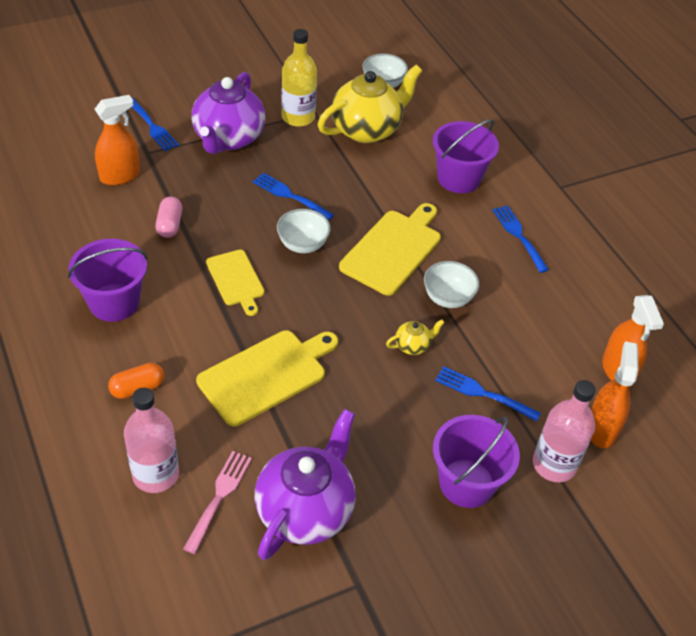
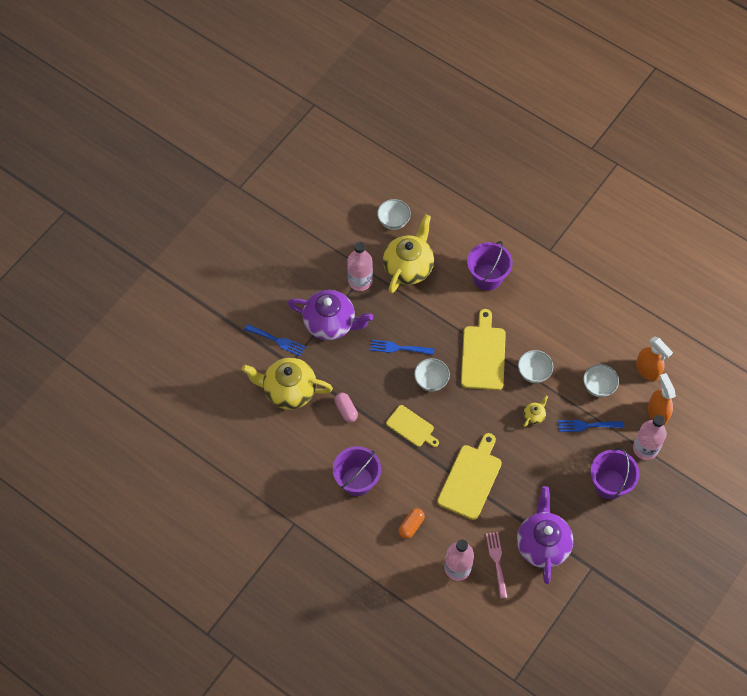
camera: 25 degrees left, 15 degrees up
(120, 176) = (289, 391): orange spray bottle -> yellow teapot
(228, 138) = (330, 323): purple teapot -> purple teapot turned 60 degrees counterclockwise
(298, 117) = (360, 281): yellow bottle -> pink bottle
(519, 236) = (546, 303): blue fork -> none
(530, 356) = (598, 386): none -> white bowl

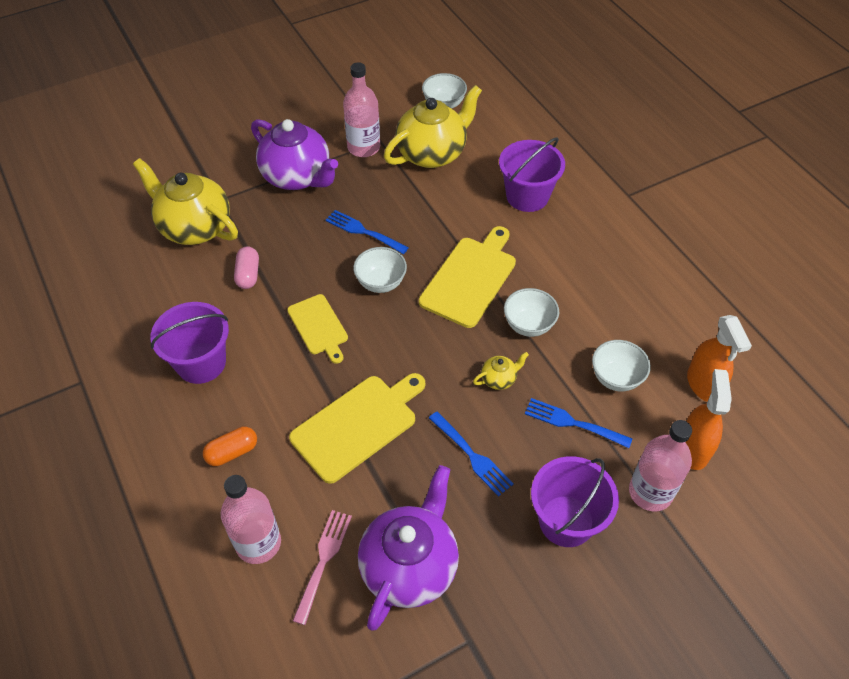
camera: 25 degrees right, 10 degrees down
(277, 340) = (221, 171): blue fork -> blue fork (472, 456)

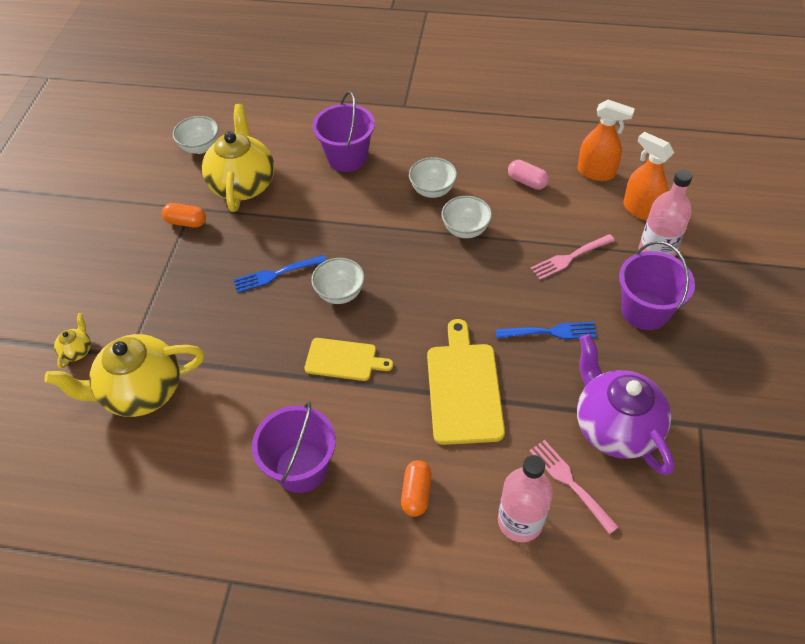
camera: 50 degrees left, 0 degrees up
(248, 274) = (239, 379): pink capsule -> pink capsule (527, 182)
(297, 177) = (167, 284): purple teapot -> none
(363, 147) = (186, 222): pink bottle -> orange capsule
(470, 278) = (390, 237): yellow cutting board -> none
(499, 379) = (497, 276): yellow teapot -> yellow teapot (77, 351)
(573, 423) = (570, 258): blue fork -> pink fork
(616, 378) = (553, 212): white bowl -> white bowl (432, 190)

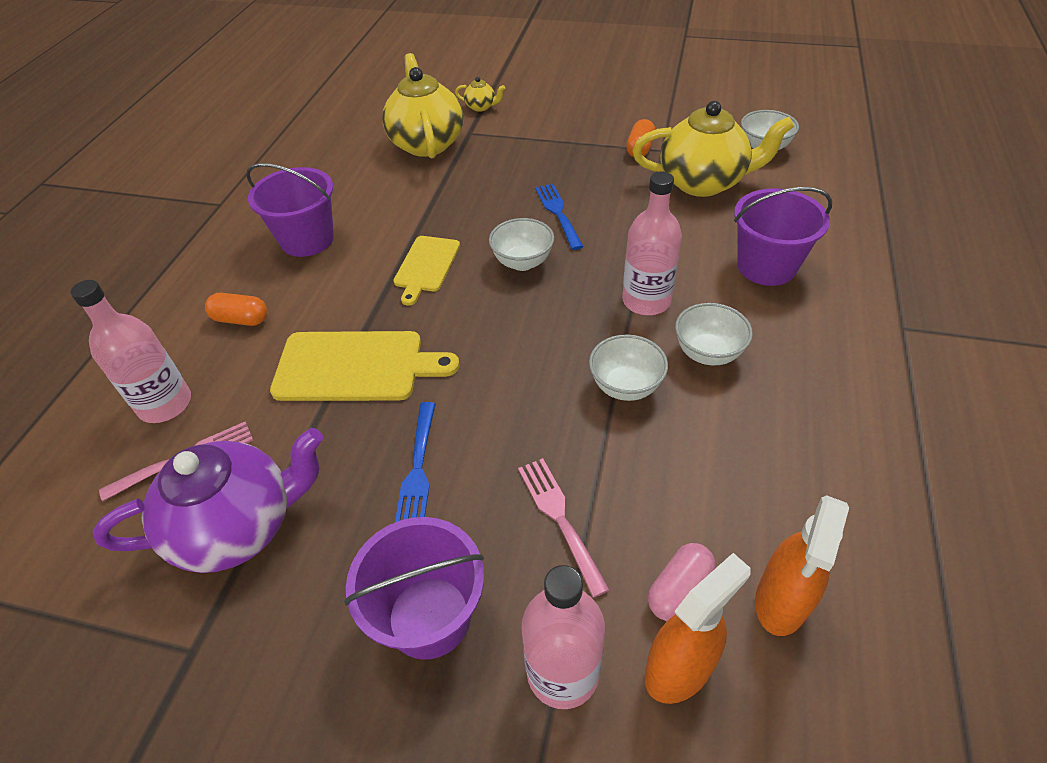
camera: 95 degrees right, 5 degrees down
(384, 219) = (646, 301): none -> pink bottle
(527, 182) = (740, 478): pink capsule -> pink capsule (679, 589)

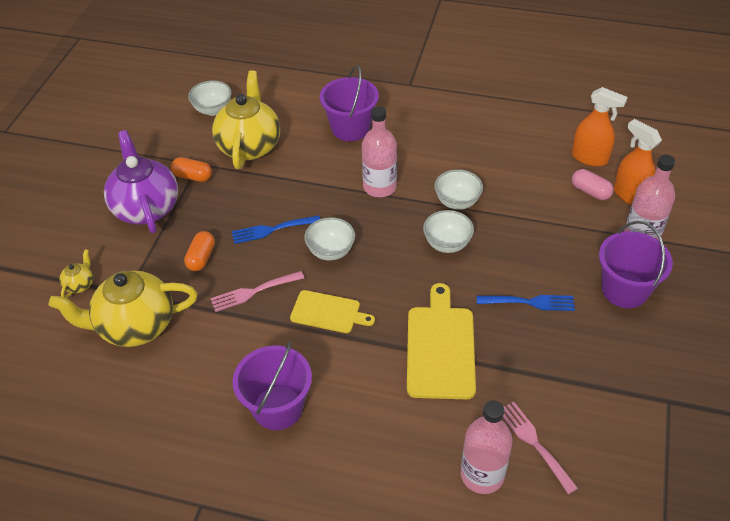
camera: 90 degrees left, 0 degrees up
(238, 526) = (584, 395): purple teapot -> purple teapot (146, 208)
(241, 319) = (384, 440): orange capsule -> orange capsule (201, 258)
(560, 518) = (556, 235): pink fork -> pink fork (253, 292)
(707, 353) = (429, 164): white bowl -> white bowl (447, 244)

